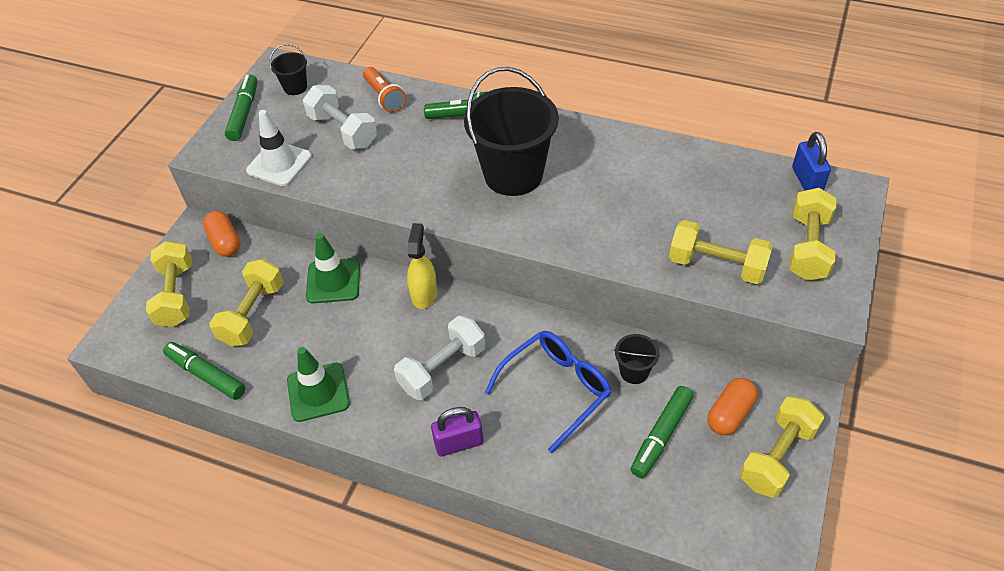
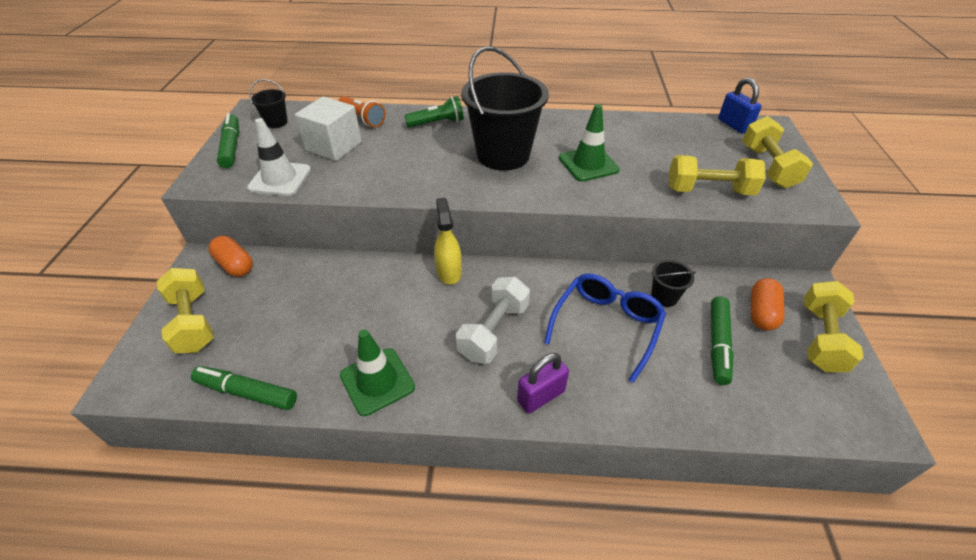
camera: 20 degrees left, 5 degrees down
(253, 314) = (283, 323): yellow dumbbell -> none
(333, 281) = (357, 278): green traffic cone -> green traffic cone (588, 164)
(343, 131) = (334, 146): white dumbbell -> white cube

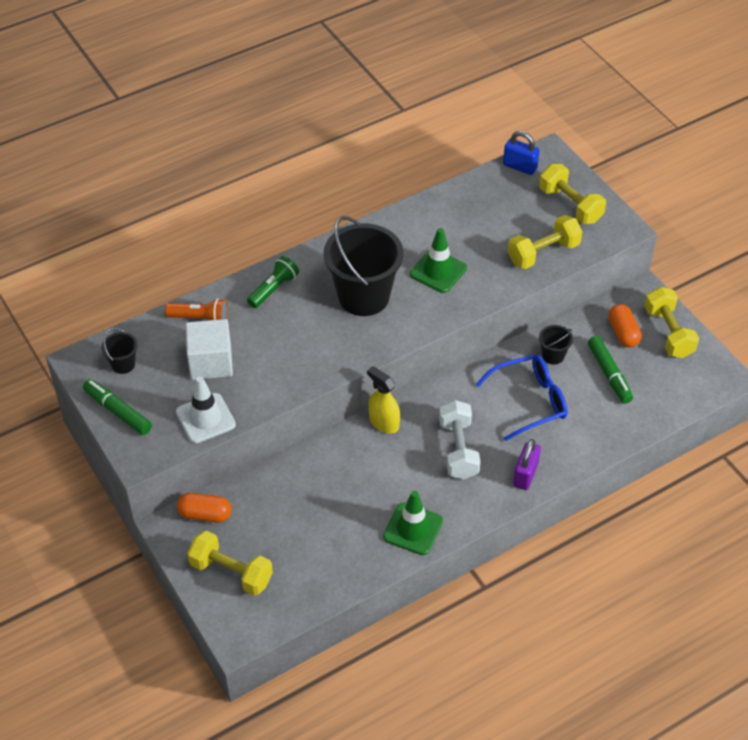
camera: 35 degrees left, 5 degrees up
(247, 392) = (333, 588): green marker -> none
(606, 325) = (530, 401): blue glasses -> blue glasses turned 75 degrees clockwise

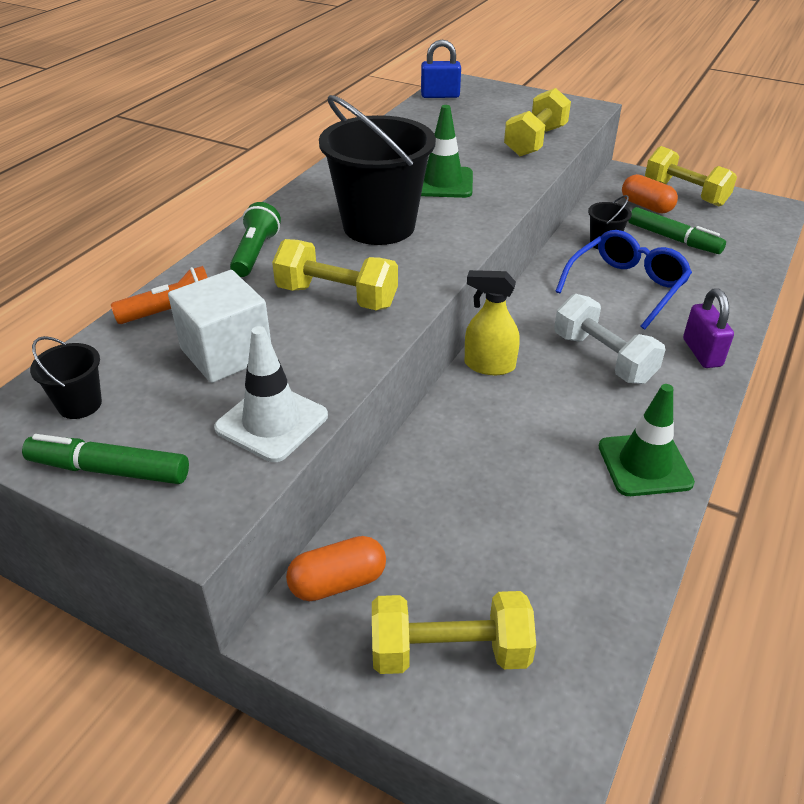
camera: 30 degrees left, 10 degrees down
(570, 205) = (519, 106): yellow dumbbell -> yellow dumbbell (337, 297)

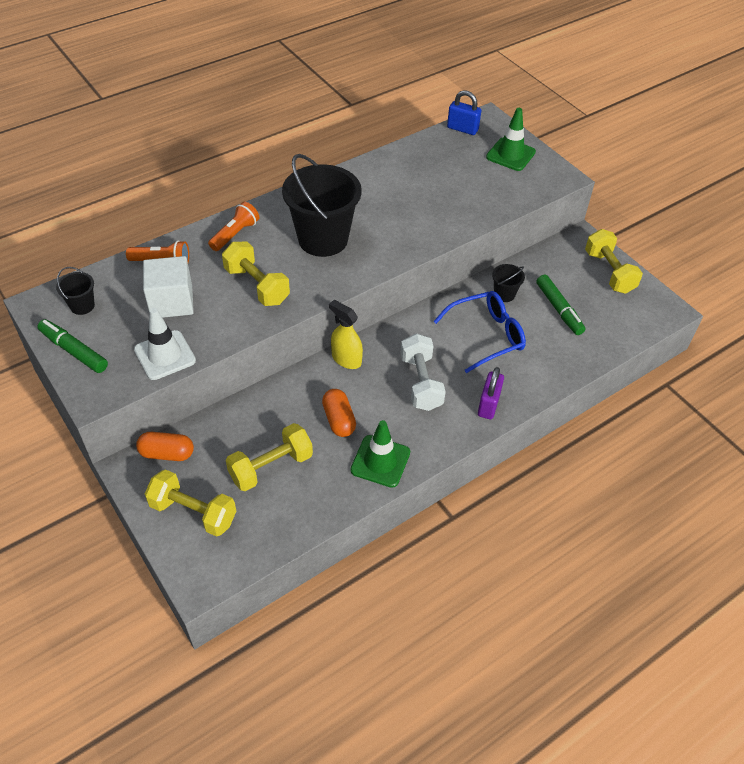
camera: 25 degrees right, 10 degrees up
(255, 253) = (235, 234): green flashlight -> orange flashlight
(443, 183) = (393, 216): green traffic cone -> green traffic cone (510, 155)
(535, 141) = (491, 199): yellow dumbbell -> yellow dumbbell (271, 467)
(646, 206) = (567, 273): orange capsule -> orange capsule (339, 420)

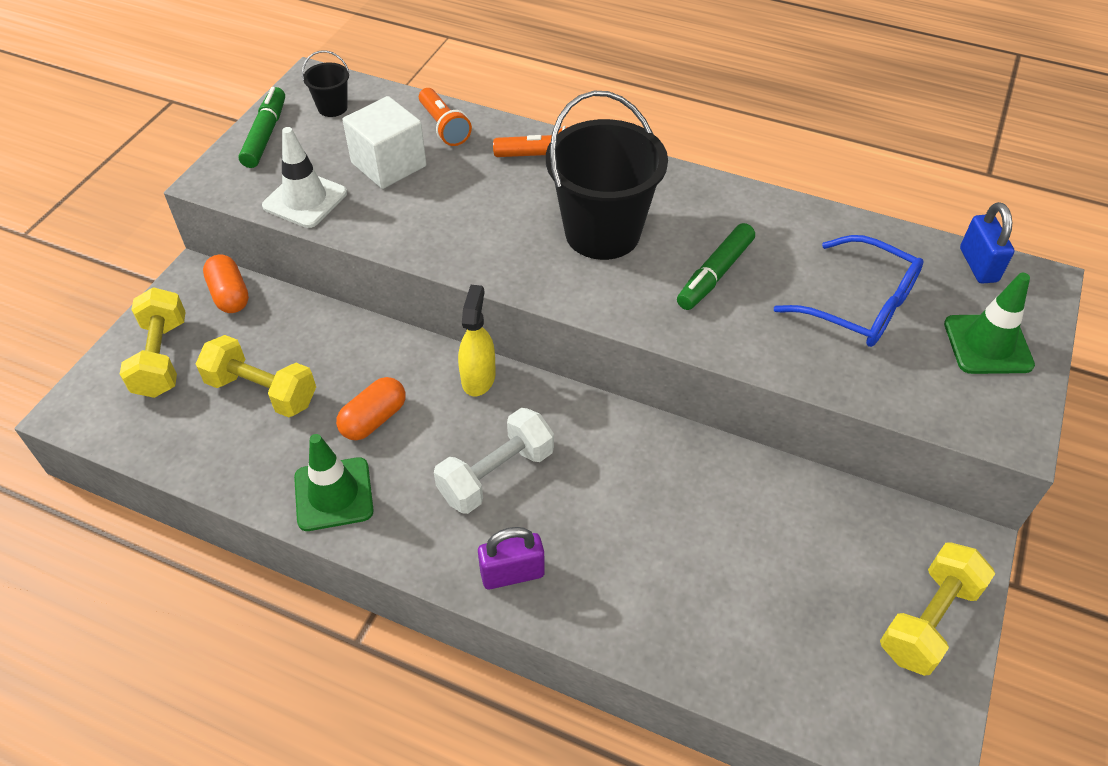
camera: 60 degrees right, 0 degrees up
(257, 285) = (470, 216): yellow dumbbell -> none
(487, 335) = (642, 511): blue glasses -> blue glasses (860, 306)
(504, 294) = (744, 496): black bucket -> none
(559, 309) = (776, 582): green marker -> green marker (715, 274)

